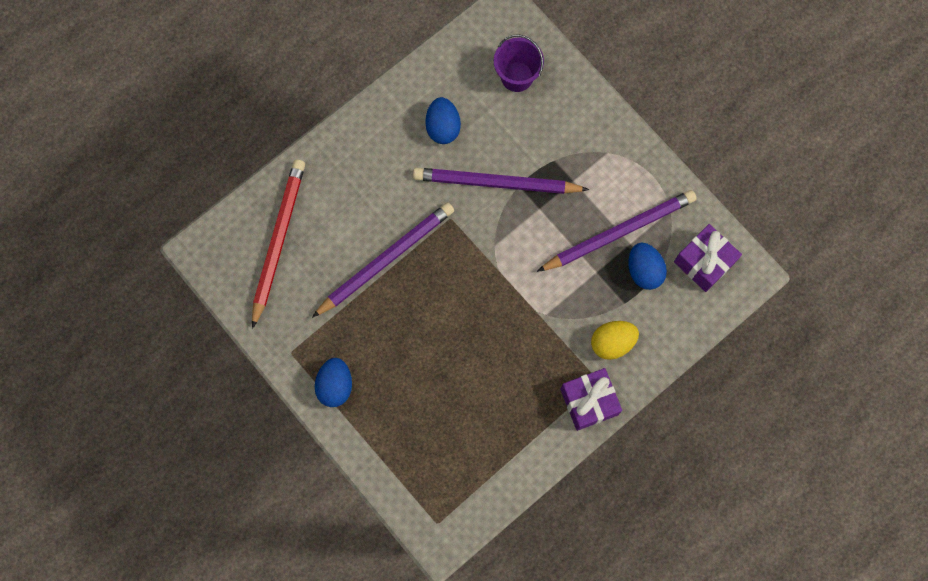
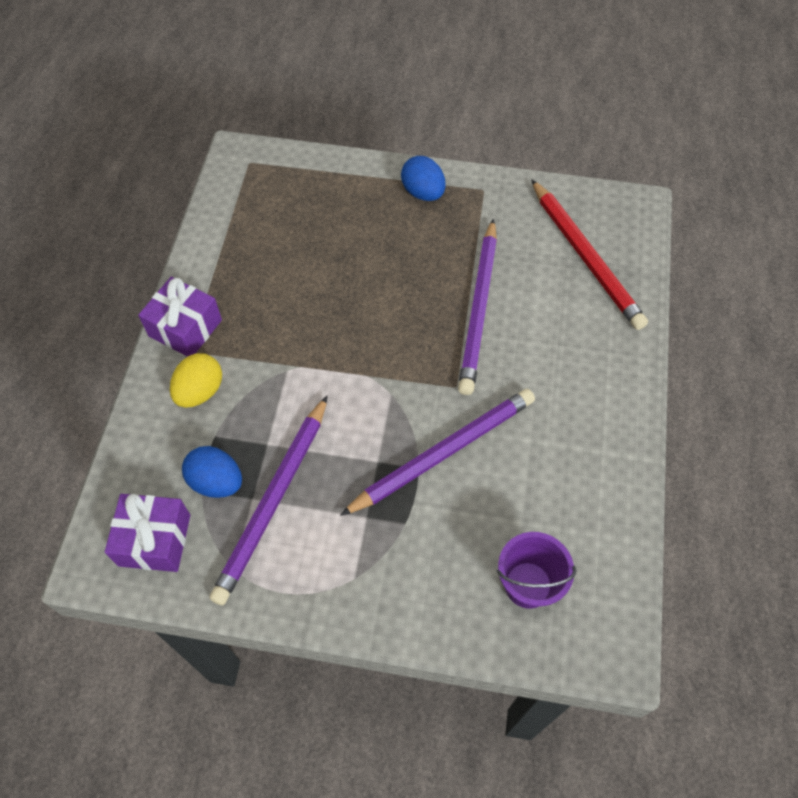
camera: 140 degrees right, 15 degrees down
(443, 127) = (549, 466): blue egg -> none

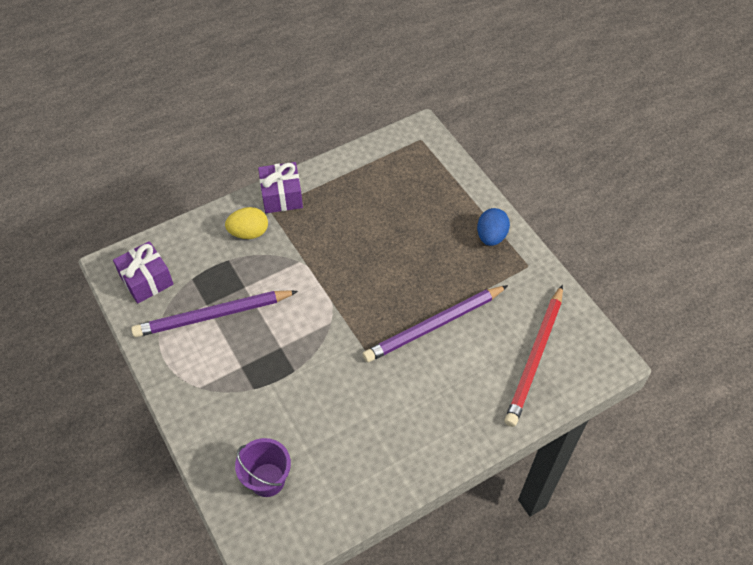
camera: 50 degrees right, 5 degrees down
(216, 482) = (202, 281): blue egg -> none
(443, 453) = (315, 376): purple pencil -> none

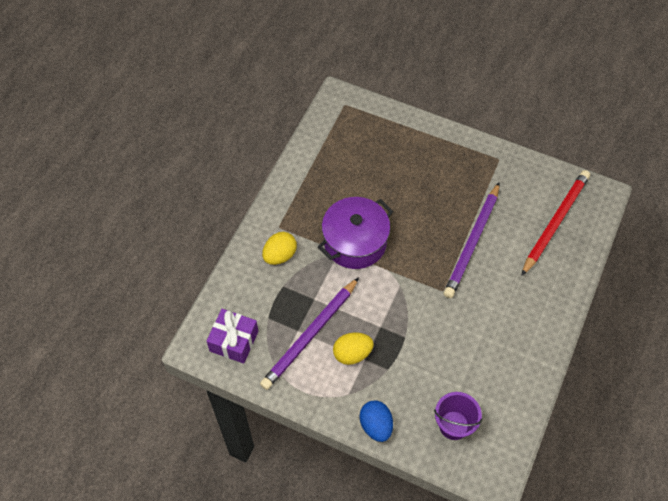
camera: 35 degrees left, 5 degrees up
(234, 354) = (352, 354): none -> yellow egg
(282, 196) = (279, 211): purple gift -> none
(324, 260) = (355, 242): none -> purple pot
(491, 236) = (457, 152): blue egg -> blue egg (376, 425)
(535, 357) = (555, 223): red pencil -> red pencil turned 135 degrees counterclockwise

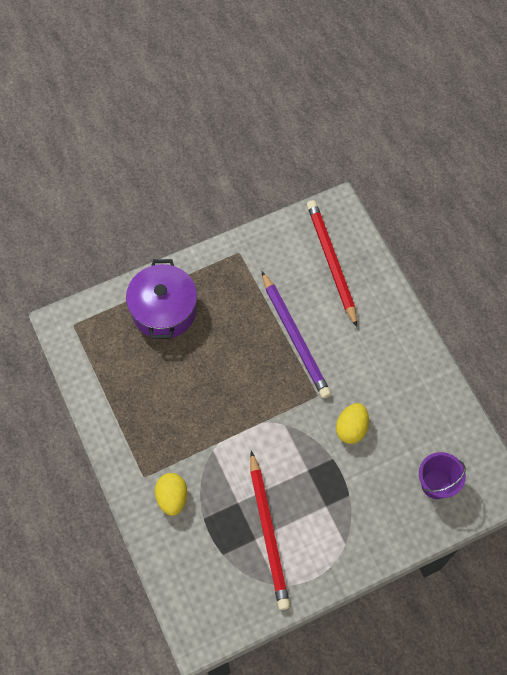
camera: 50 degrees left, 5 degrees up
(234, 341) = (220, 600): purple gift -> none
(310, 335) = (268, 532): purple pencil -> red pencil
(352, 354) = (313, 512): yellow egg -> yellow egg (351, 428)
(355, 242) = (214, 426): purple pot -> purple pot (164, 310)
(376, 425) = (389, 544): blue egg -> none

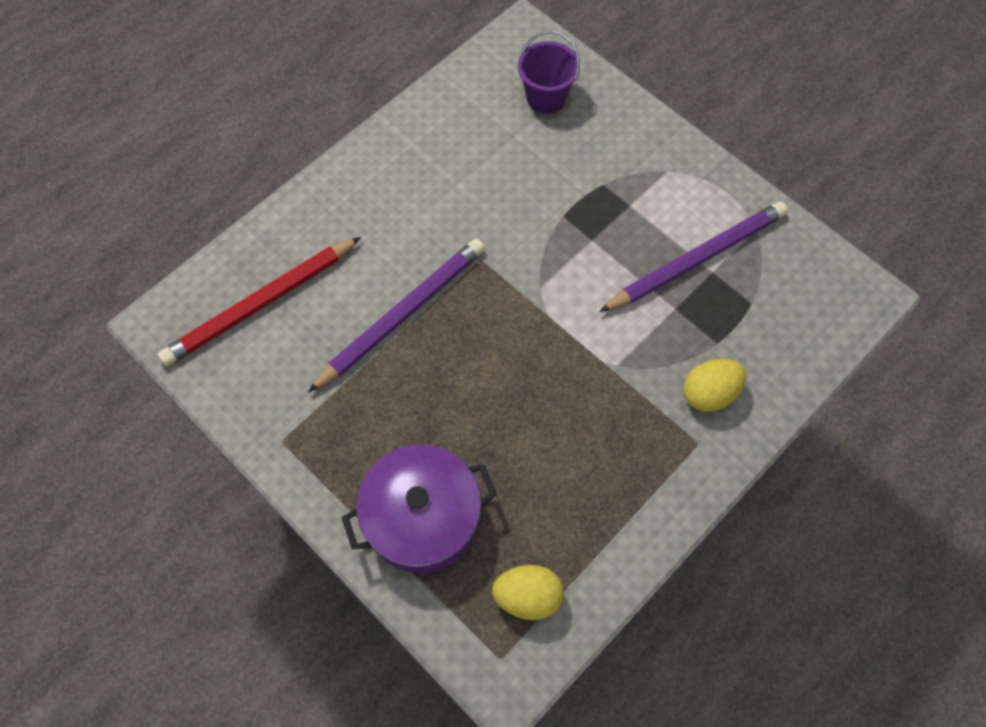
camera: 110 degrees left, 0 degrees up
(268, 532) = (696, 260): red pencil -> purple pencil
(351, 428) = (512, 206): yellow egg -> yellow egg (527, 596)

